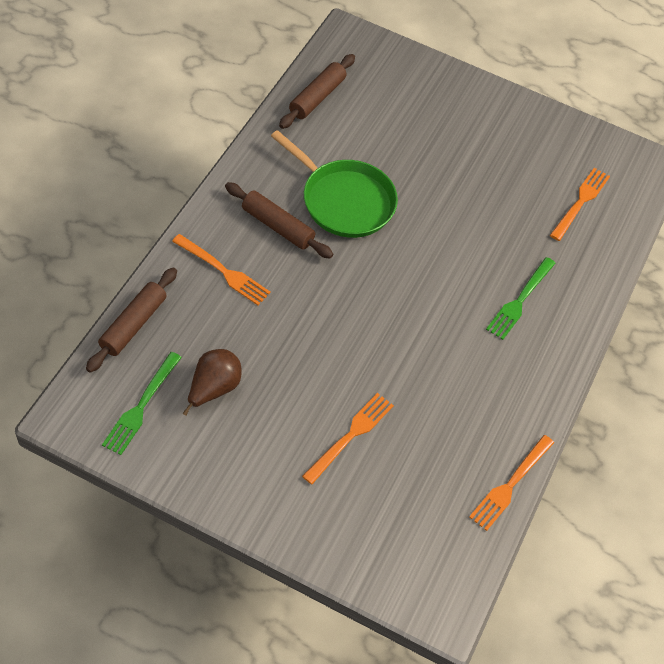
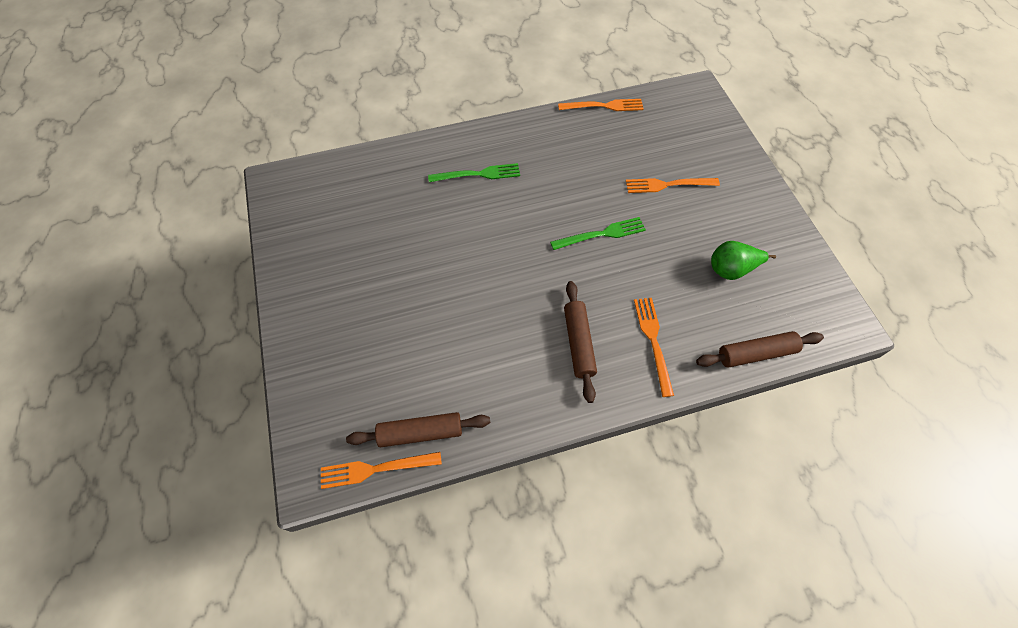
camera: 125 degrees left, 5 degrees up
(141, 406) = (791, 294): green fork -> green fork (602, 234)
(213, 388) = (731, 269): brown pear -> green pear
(344, 201) = (507, 323): green pan -> none
(580, 201) = (355, 195): orange fork -> orange fork (375, 469)

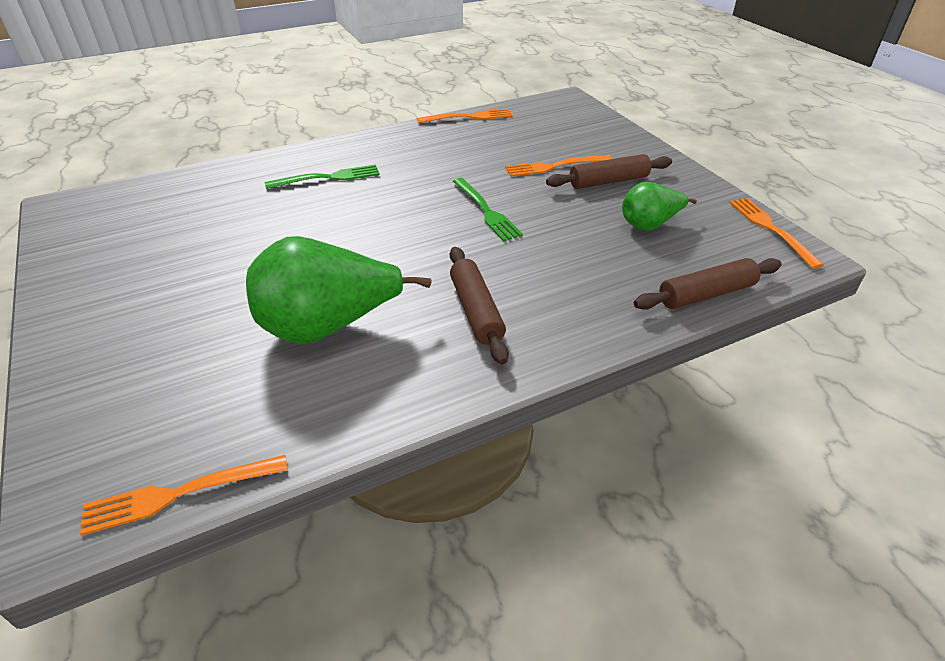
camera: 10 degrees left, 20 degrees down
(420, 433) = (254, 437): brown rolling pin -> brown rolling pin (608, 181)
(471, 342) = (328, 327): none -> green pear
(602, 234) = (486, 211): green fork -> green fork turned 90 degrees clockwise
(653, 341) = (573, 297): orange fork -> orange fork (770, 229)

